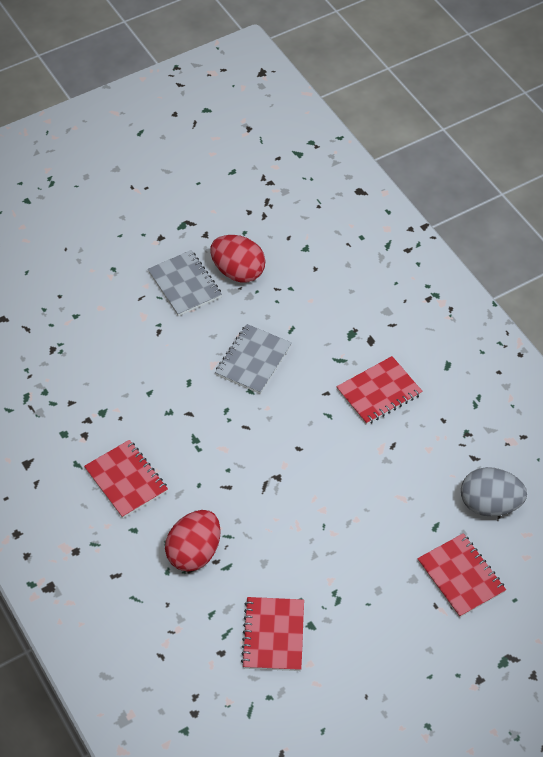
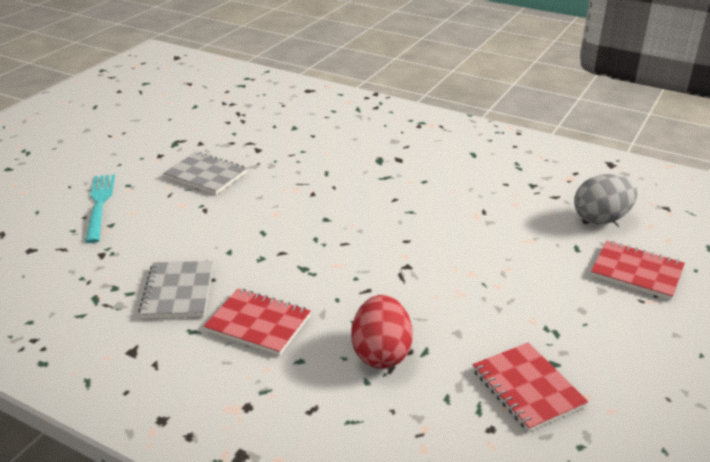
camera: 30 degrees left, 20 degrees down
(78, 285) = (99, 204): none -> turquoise fork
(238, 272) = (248, 155): red egg -> none
(253, 360) = (311, 200): grey notebook -> grey notebook (178, 292)
(379, 392) = (437, 185): red notebook -> none

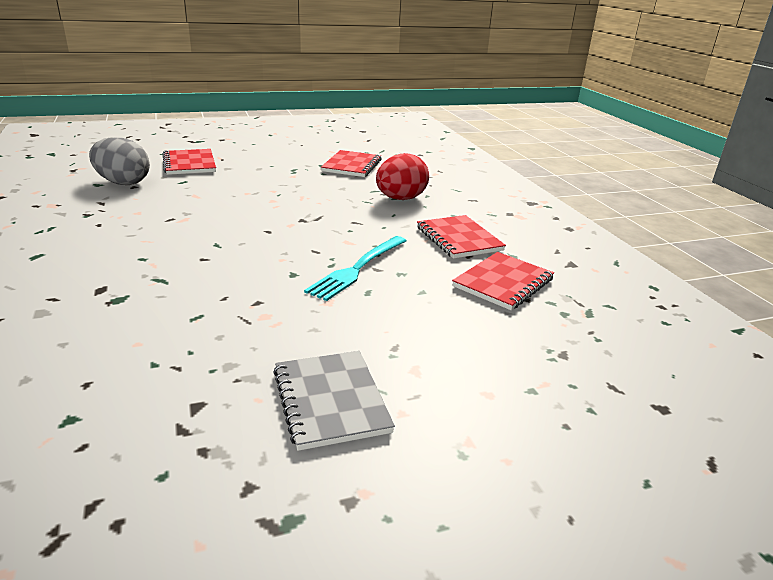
camera: 140 degrees left, 5 degrees down
(99, 204) = (531, 436): turquoise fork -> turquoise fork (357, 269)
(178, 292) = (503, 283): grey notebook -> red notebook

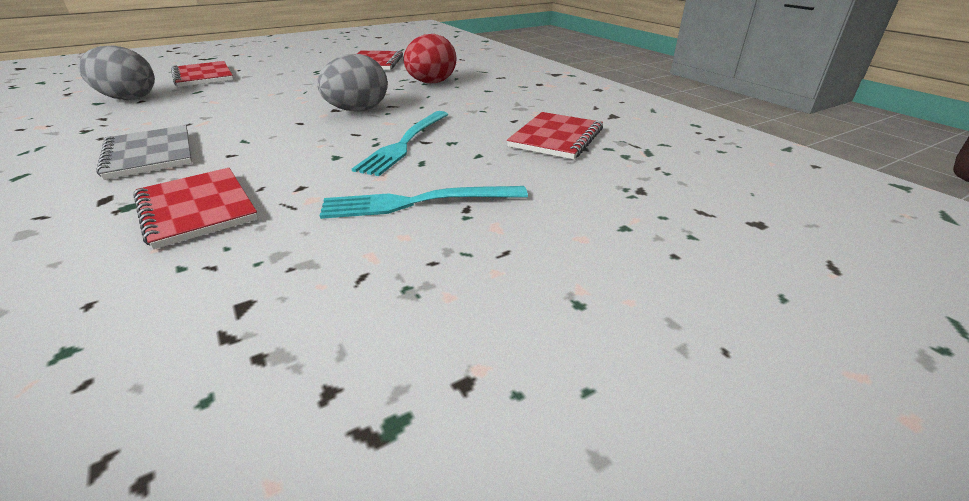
camera: 10 degrees left, 5 degrees up
(323, 224) = (357, 110): none -> grey egg
(331, 401) = (409, 273): grey notebook -> grey notebook (150, 154)
(353, 334) = (416, 202): none -> turquoise fork
(459, 239) = (499, 108): red notebook -> red notebook (197, 209)

